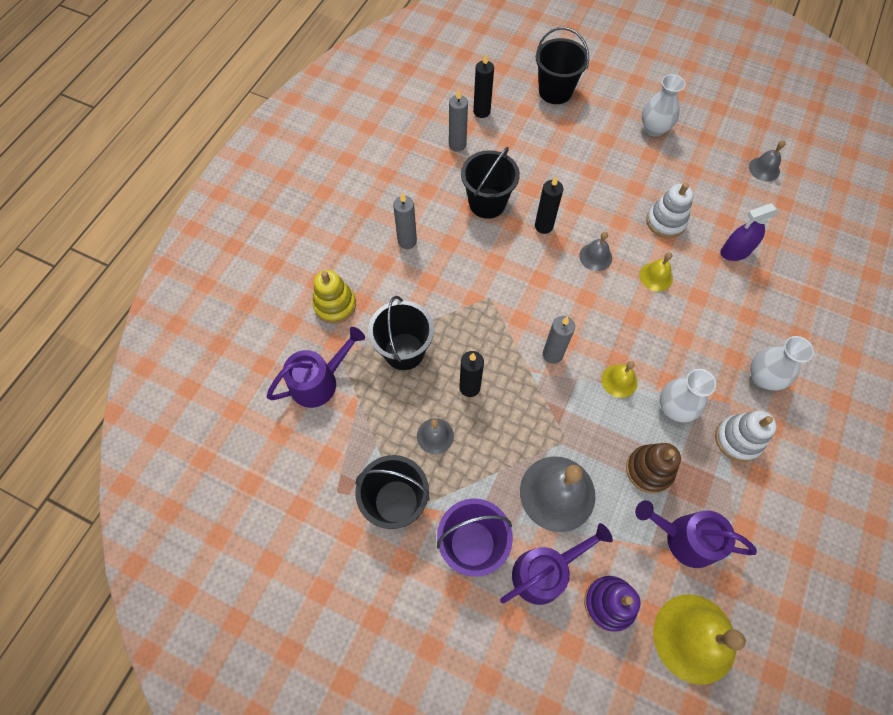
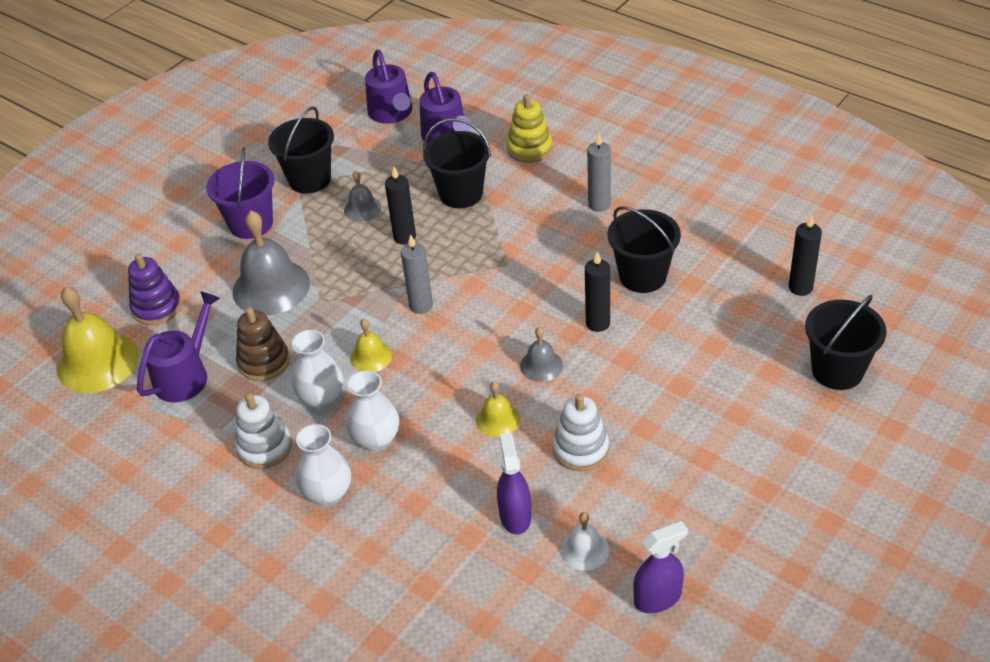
camera: 105 degrees right, 20 degrees down
(457, 145) = (742, 258): grey candle -> none
(545, 572) = (204, 268): purple watering can -> purple watering can (392, 113)
(654, 129) = (754, 474): white vase -> white vase (376, 440)
(745, 209) = (584, 549): none -> white bell
(764, 169) = (657, 598): grey bell -> purple spray bottle

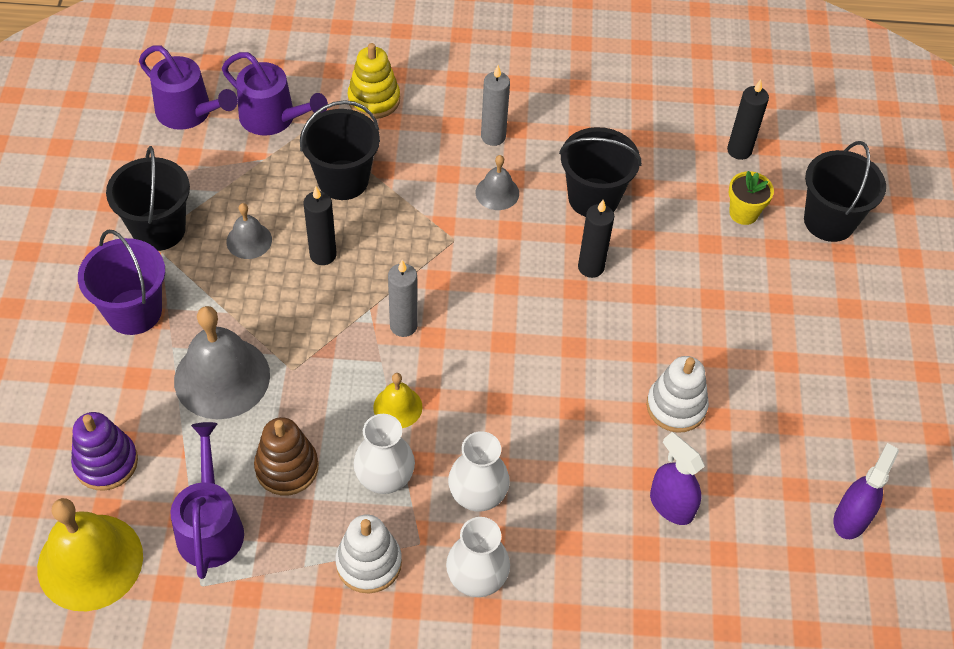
camera: 40 degrees left, 10 degrees up
(497, 419) = (577, 414): yellow bell -> none
(541, 365) = (573, 336): grey bell -> grey bell (497, 192)
(584, 549) = (757, 505): white bell -> none
(763, 335) = (743, 213): none -> yellow flower pot

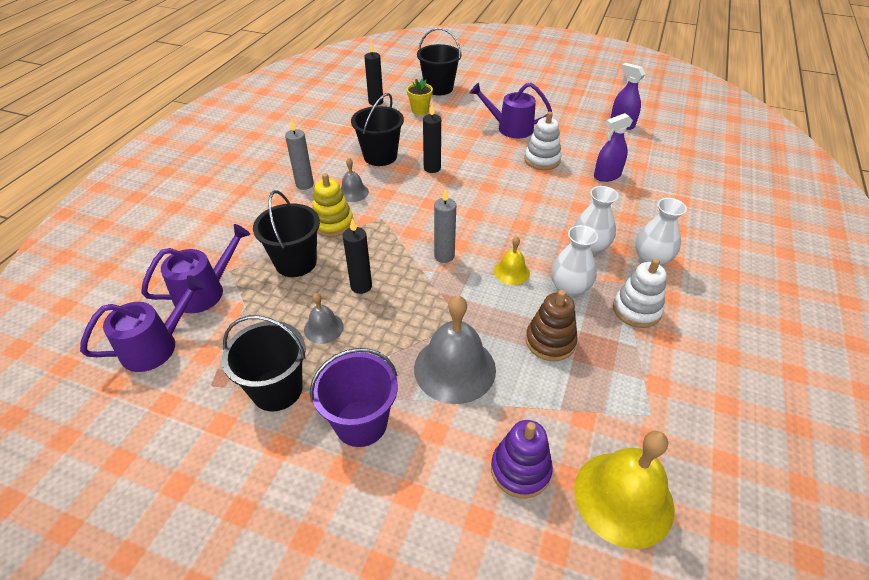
camera: 70 degrees left, 10 degrees down
(210, 526) = (596, 399): purple watering can -> purple watering can (510, 128)
(374, 100) = (230, 232): yellow stacking toy -> yellow stacking toy (333, 224)

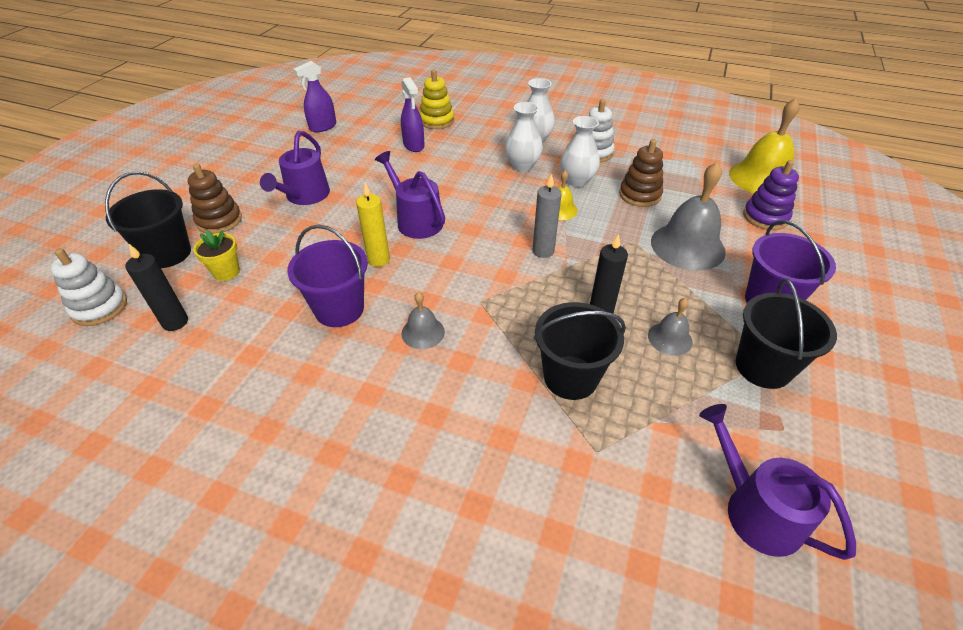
camera: 90 degrees left, 0 degrees up
(205, 291) = (644, 474): purple watering can -> purple watering can (416, 220)
(304, 184) = (397, 390): grey candle -> none
(333, 224) = (491, 347): yellow stacking toy -> yellow stacking toy (437, 121)
(380, 156) = (339, 309): black bucket -> purple bucket
(432, 168) = (378, 260): black candle -> yellow candle
(475, 99) = (219, 220): none -> brown stacking toy
(542, 160) = (378, 179): white stacking toy -> white stacking toy (99, 307)

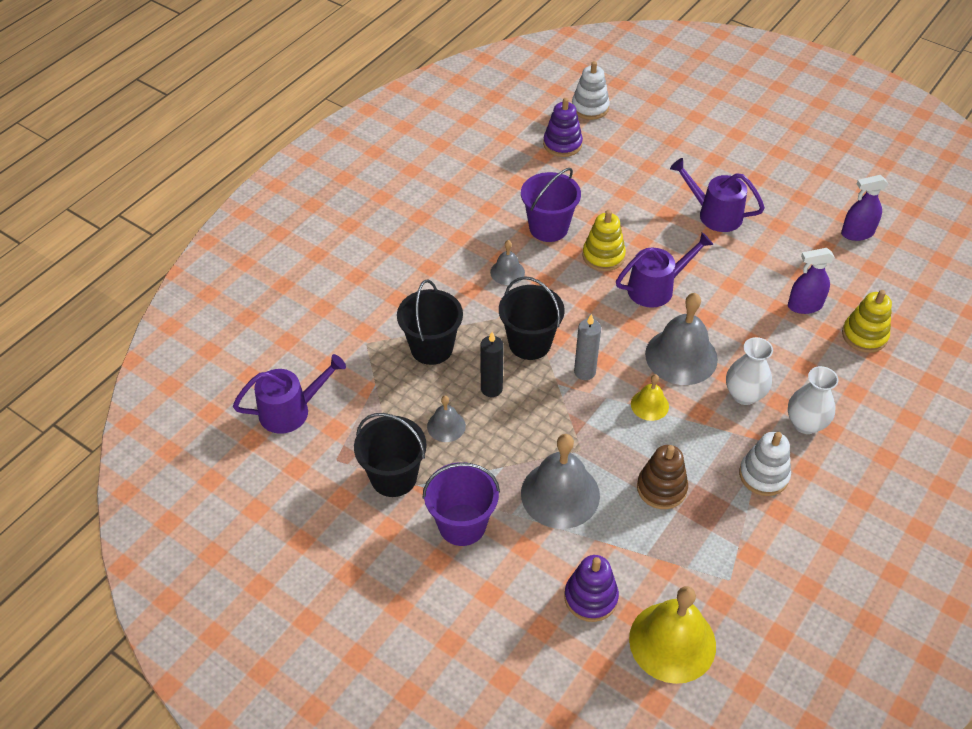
camera: 105 degrees right, 5 degrees up
(168, 253) = (645, 135): black bucket -> black bucket (529, 343)
(175, 322) = (562, 144): black candle -> purple stacking toy
(219, 220) = (686, 161): brown stacking toy -> none
(226, 272) = (612, 167): yellow flower pot -> none
(323, 127) = (857, 233): purple spray bottle -> purple spray bottle turned 75 degrees counterclockwise
(378, 260) = (603, 256): yellow candle -> yellow stacking toy
(496, 198) = (681, 356): none -> grey bell
(577, 181) = (702, 437): white vase -> none

